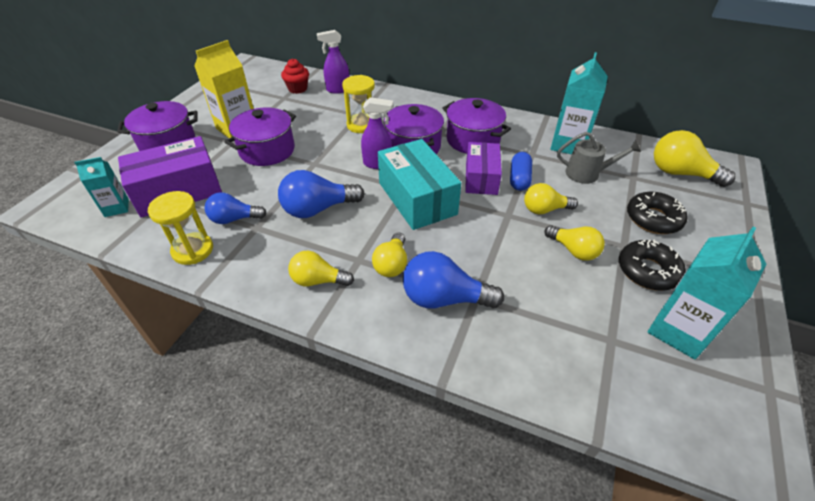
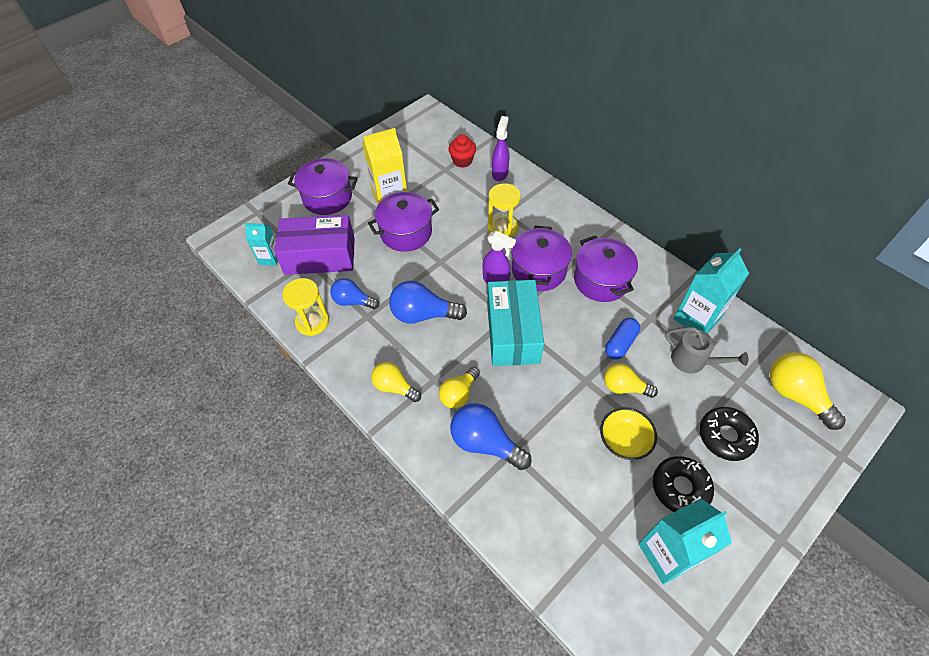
camera: 25 degrees right, 10 degrees up
(337, 90) = (500, 173): purple spray bottle -> purple spray bottle turned 90 degrees clockwise
(481, 178) = (584, 330): purple box -> none
(573, 250) = (624, 440): yellow light bulb -> yellow bowl

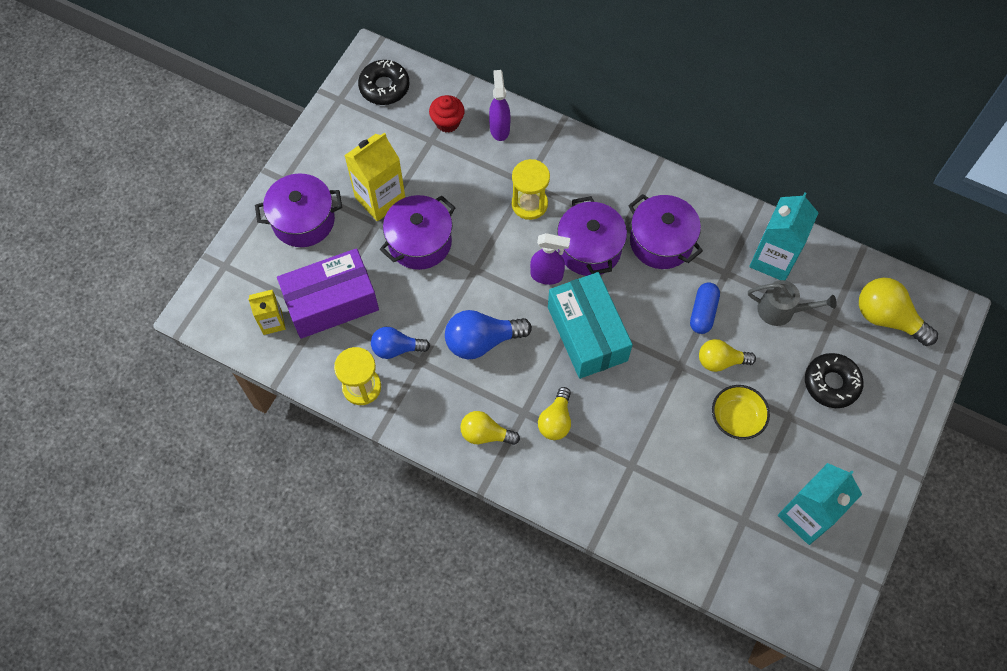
camera: 20 degrees left, 10 degrees up
(270, 258) = (272, 322): turquoise carton -> yellow carton
(485, 443) = (602, 464): blue light bulb -> none
(680, 488) = (801, 449): black donut -> black donut (384, 87)

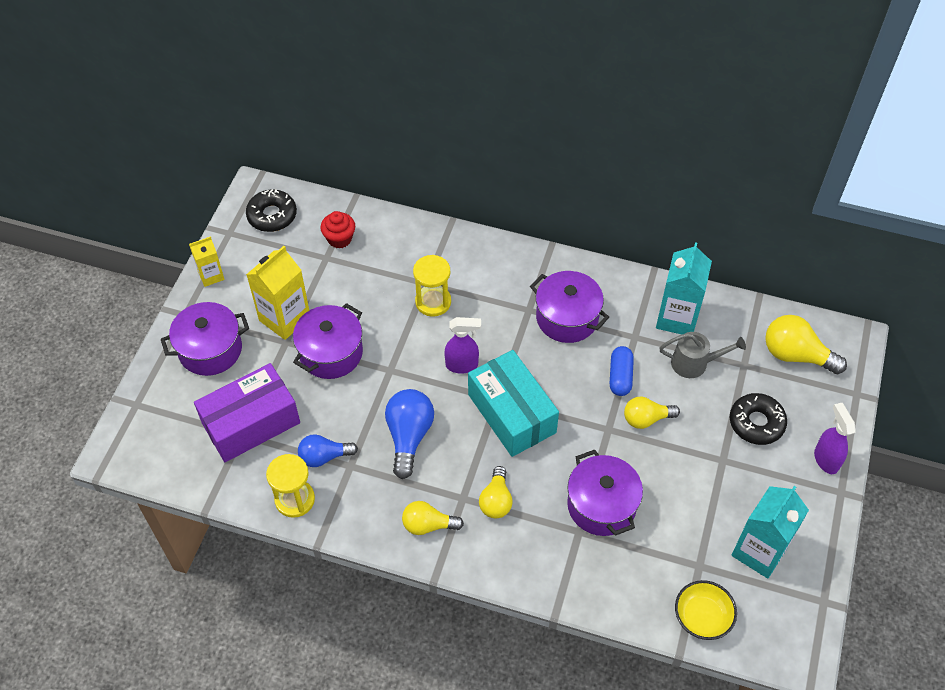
camera: 10 degrees left, 10 degrees down
(272, 322) = (193, 451): yellow carton -> yellow carton (211, 275)
(482, 341) = (409, 436): blue light bulb -> blue light bulb turned 120 degrees clockwise
(499, 128) = (391, 237): purple spray bottle -> purple spray bottle (825, 459)
(589, 248) = (499, 334): purple pot -> purple pot (601, 505)
(736, 418) = (672, 470): yellow bowl -> yellow bowl (702, 617)

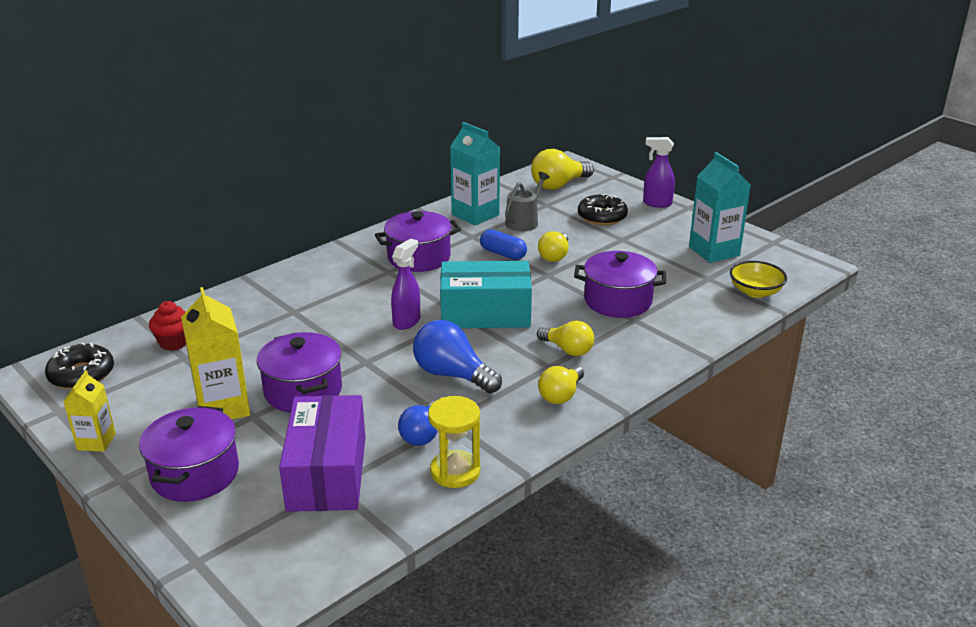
camera: 60 degrees left, 25 degrees down
(433, 302) = (319, 314): yellow hourglass -> none

